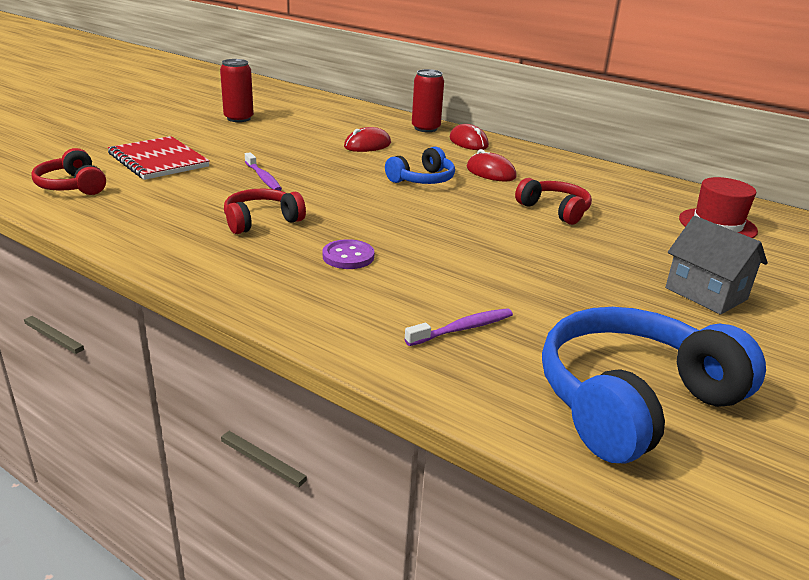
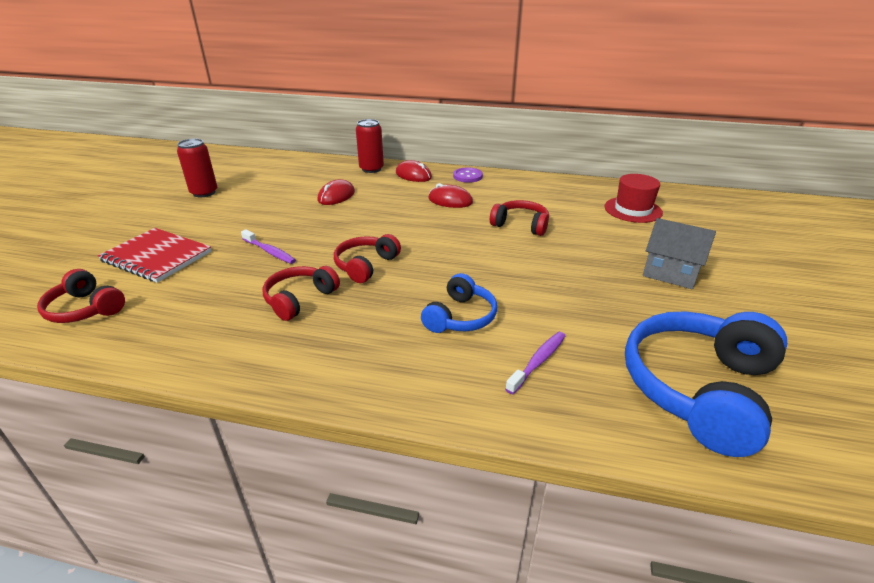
camera: 20 degrees left, 5 degrees up
(348, 256) = (399, 316): purple button -> purple button (467, 176)
(349, 209) = (365, 265): none -> red headphones
(422, 180) = (404, 220): blue headphones -> blue headphones (460, 317)

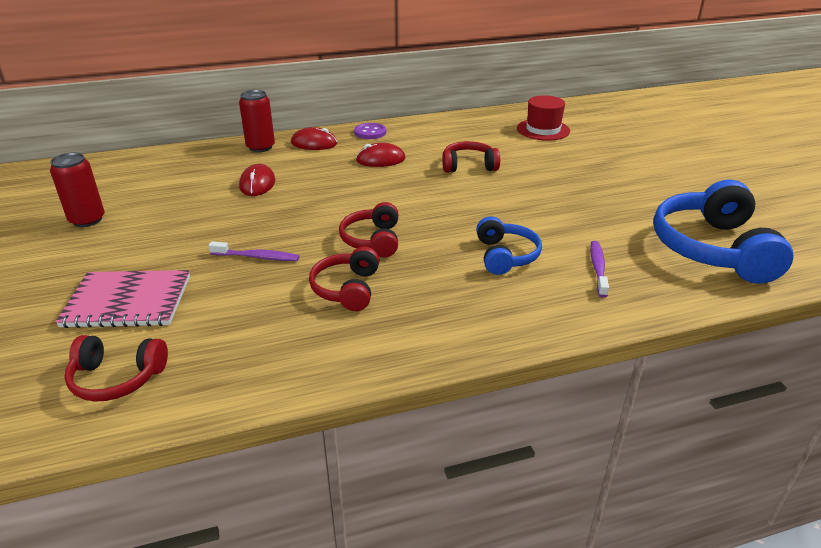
camera: 30 degrees left, 0 degrees up
(157, 256) = (128, 301): red notebook -> pink notebook
(670, 273) = (619, 174): grey house -> none

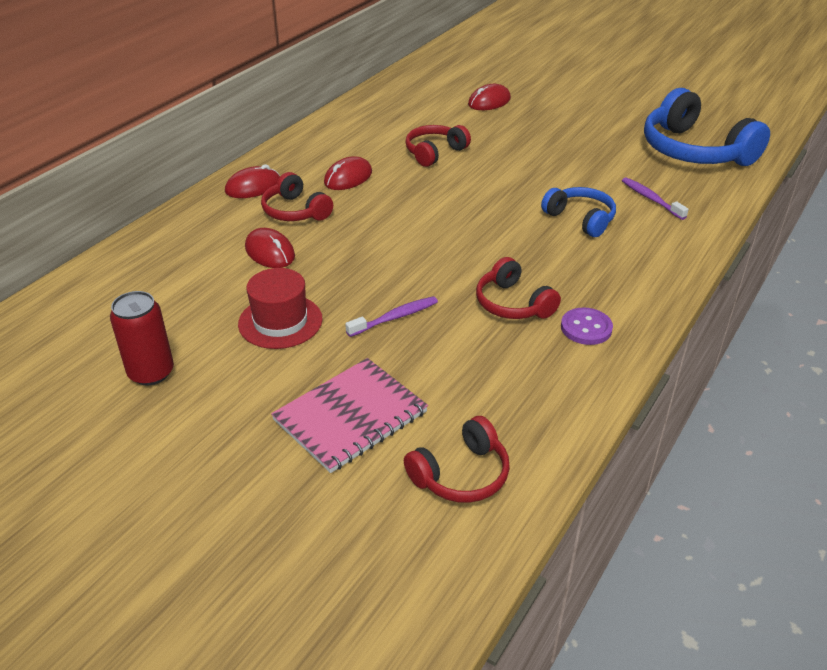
camera: 40 degrees left, 5 degrees up
(260, 147) = (202, 213): red can -> none
(370, 132) = (290, 153): purple button -> purple button (586, 328)
(372, 240) = (465, 254): red headphones -> red headphones (295, 211)
(543, 130) = (441, 93): red hat -> red hat (280, 321)
(573, 147) = (489, 102): none -> red mouse

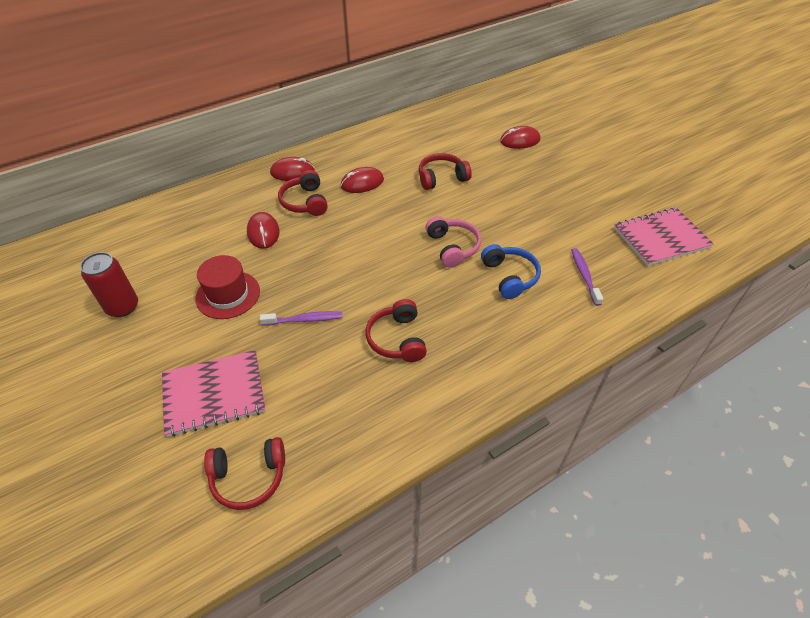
camera: 25 degrees right, 10 degrees up
(500, 209) = (452, 247): none -> pink headphones
(586, 328) = (436, 383): purple button -> none
(694, 151) = (661, 238): blue headphones -> pink notebook

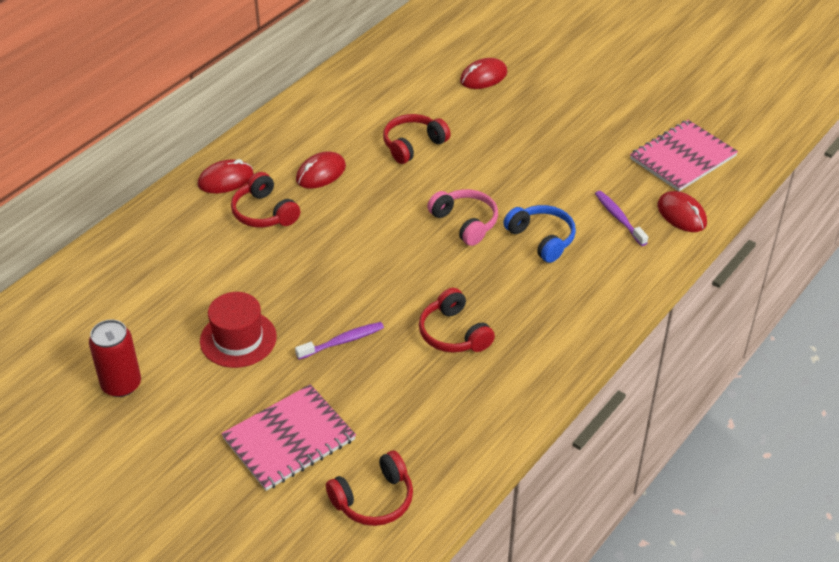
camera: 20 degrees left, 5 degrees down
(263, 232) = (235, 260): red mouse -> red mouse (681, 214)

